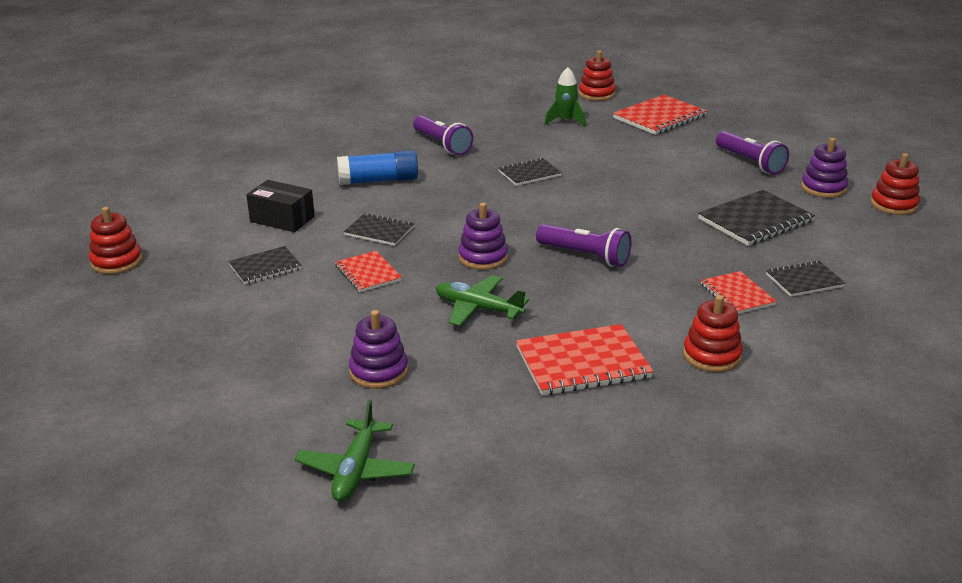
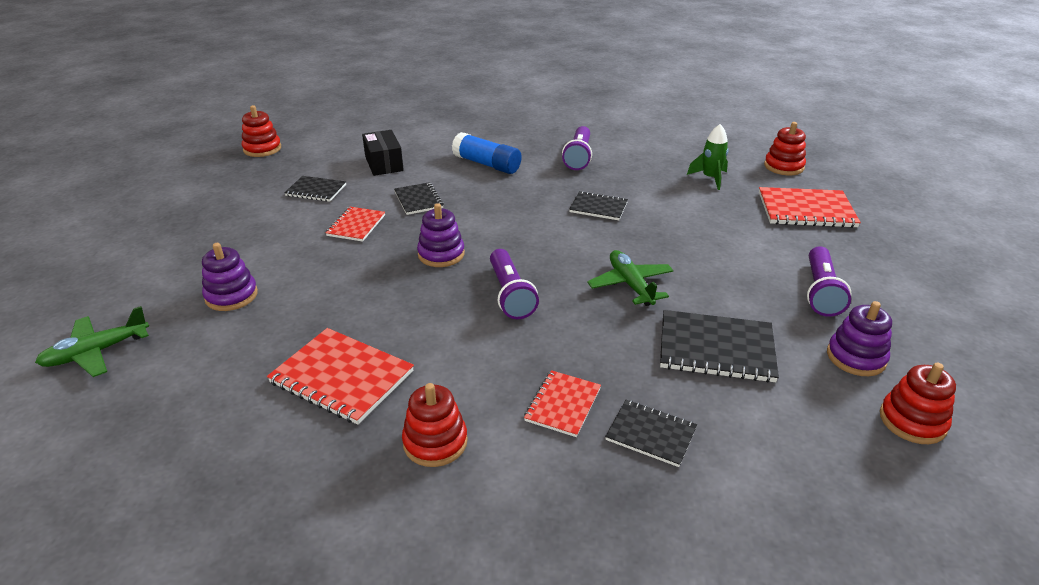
camera: 45 degrees right, 5 degrees up
(478, 309) = (364, 290): green plane -> green plane (630, 284)

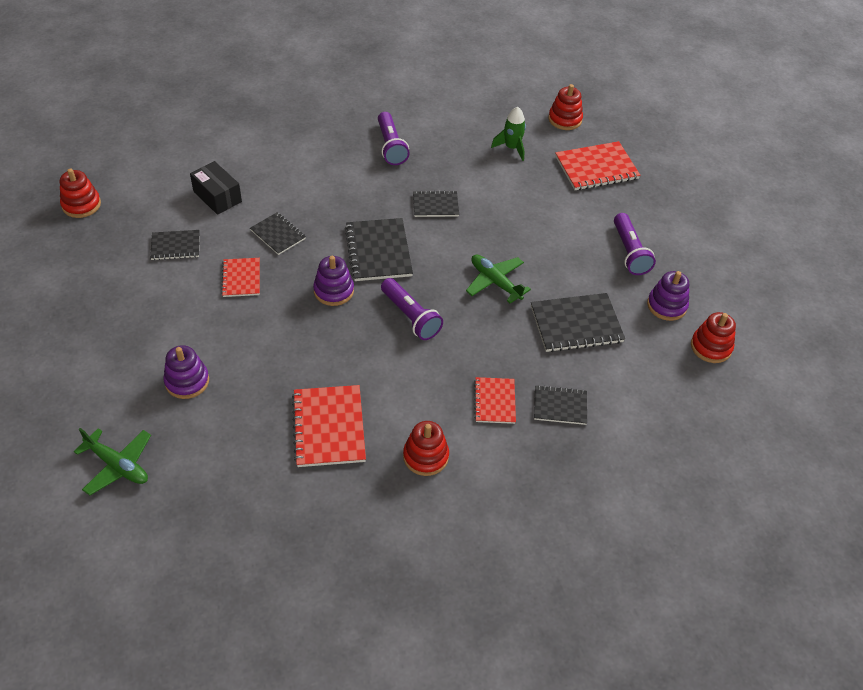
camera: 25 degrees left, 15 degrees up
(96, 352) = (118, 465): green plane -> green plane turned 90 degrees counterclockwise
(342, 377) = (329, 427): red notebook -> red notebook turned 75 degrees clockwise
(487, 164) = (314, 175): blue glue stick -> none
(512, 232) = (378, 251): none -> black notebook

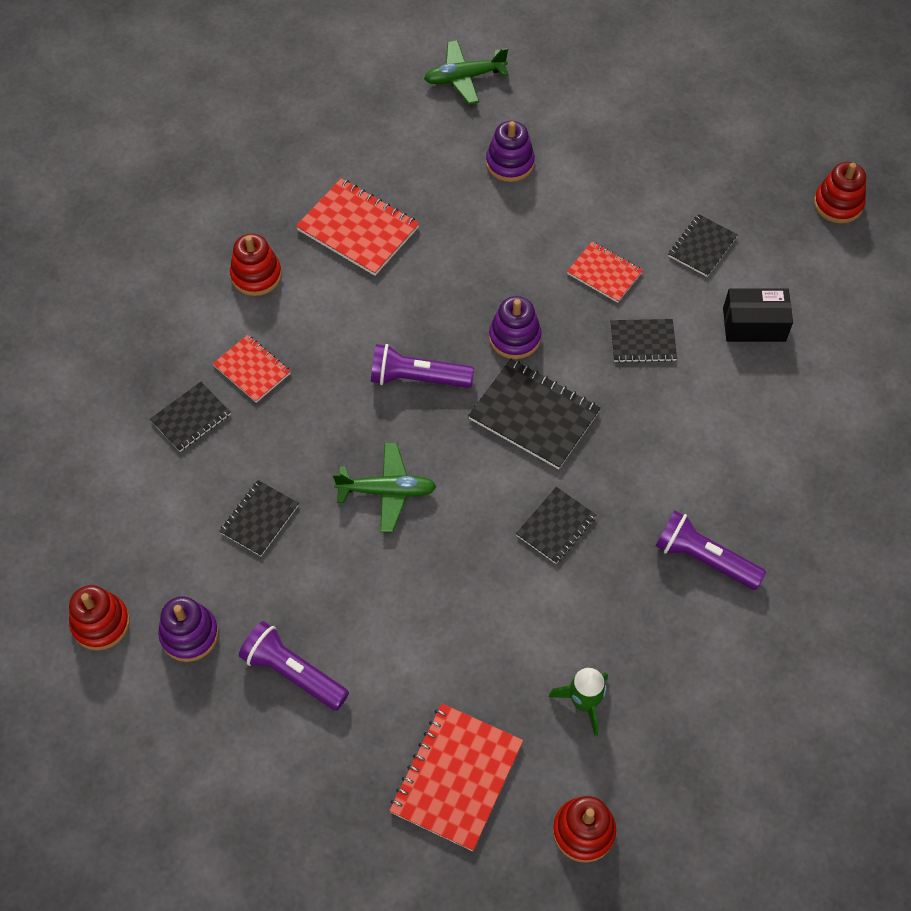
camera: 135 degrees right, 10 degrees up
(576, 324) = (259, 519): black notebook -> black notebook, size x0.61

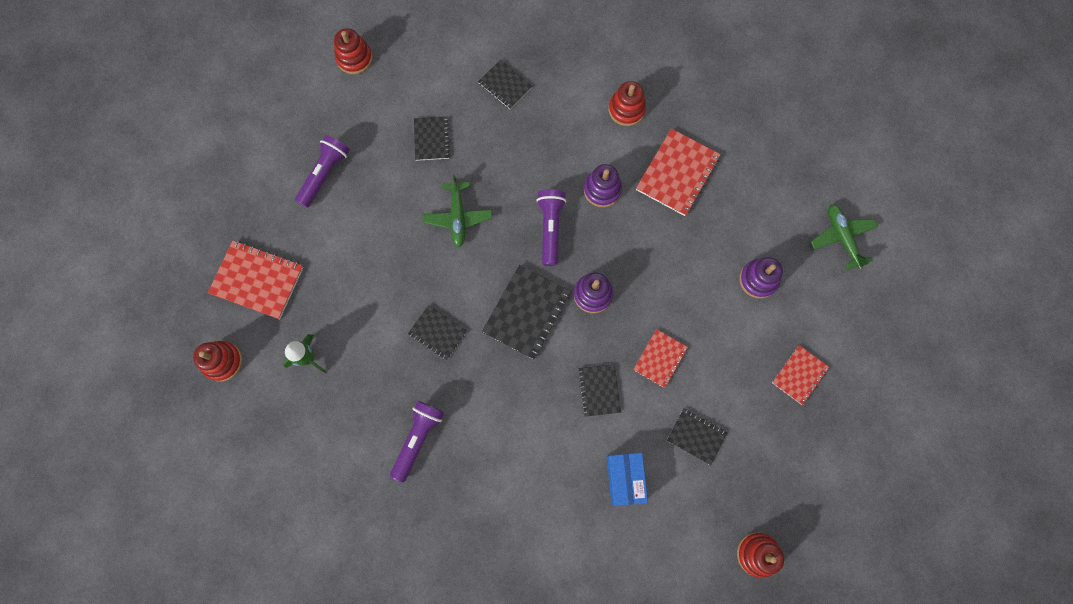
camera: 85 degrees right, 15 degrees up
(189, 634) = (348, 110): purple stacking toy -> purple stacking toy (602, 189)
(252, 370) = (547, 118): red notebook -> red notebook (799, 375)
(259, 519) = (432, 139): black notebook -> black notebook turned 60 degrees clockwise
(754, 324) = (625, 478): black box -> blue box

